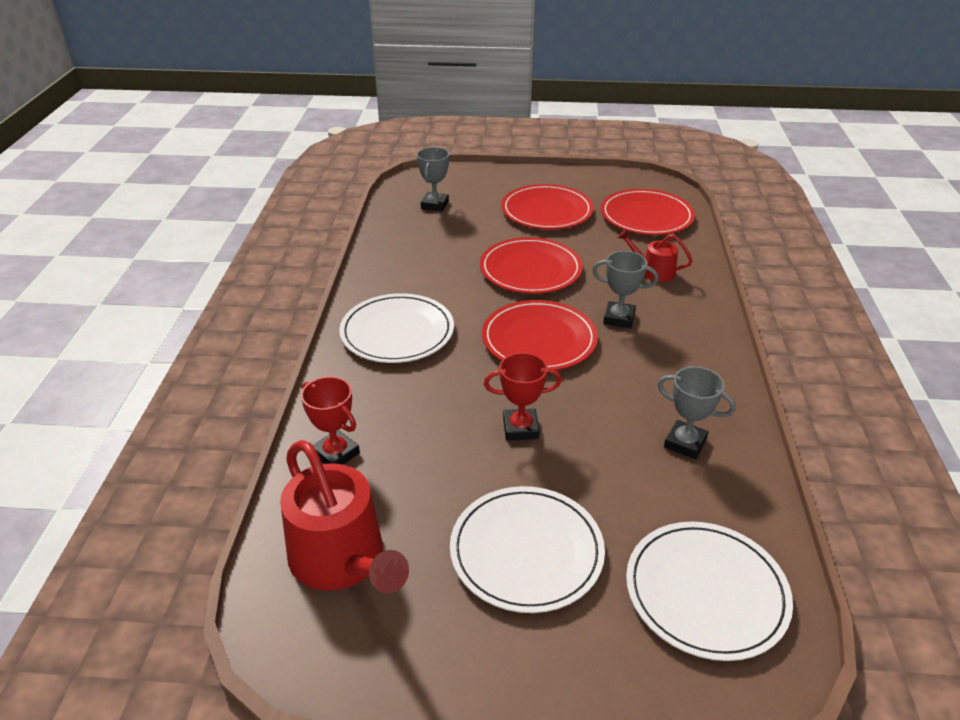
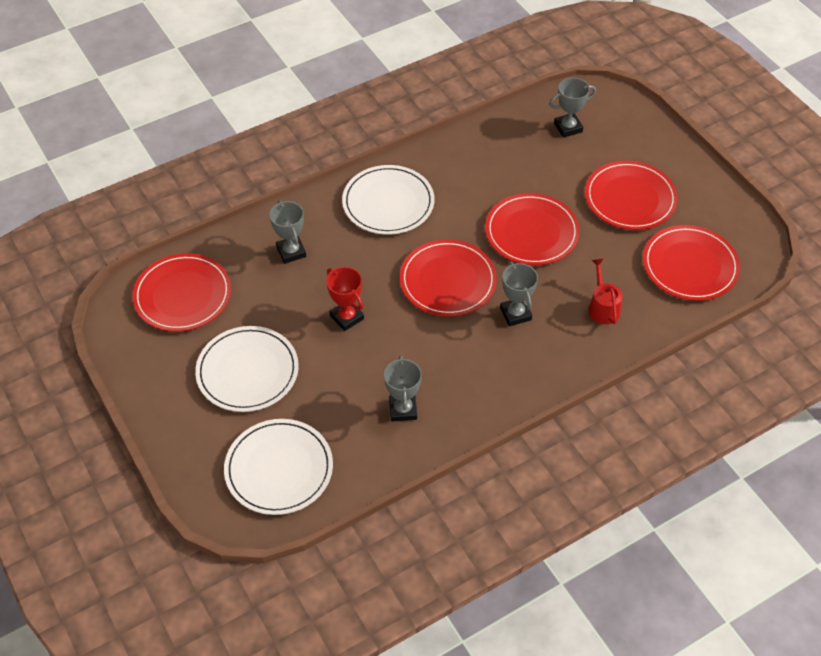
camera: 55 degrees right, 15 degrees up
(336, 454) = (254, 244): red trophy -> none
(342, 560) = (182, 295): red watering can -> red plate
(382, 429) = (291, 252): none -> grey trophy

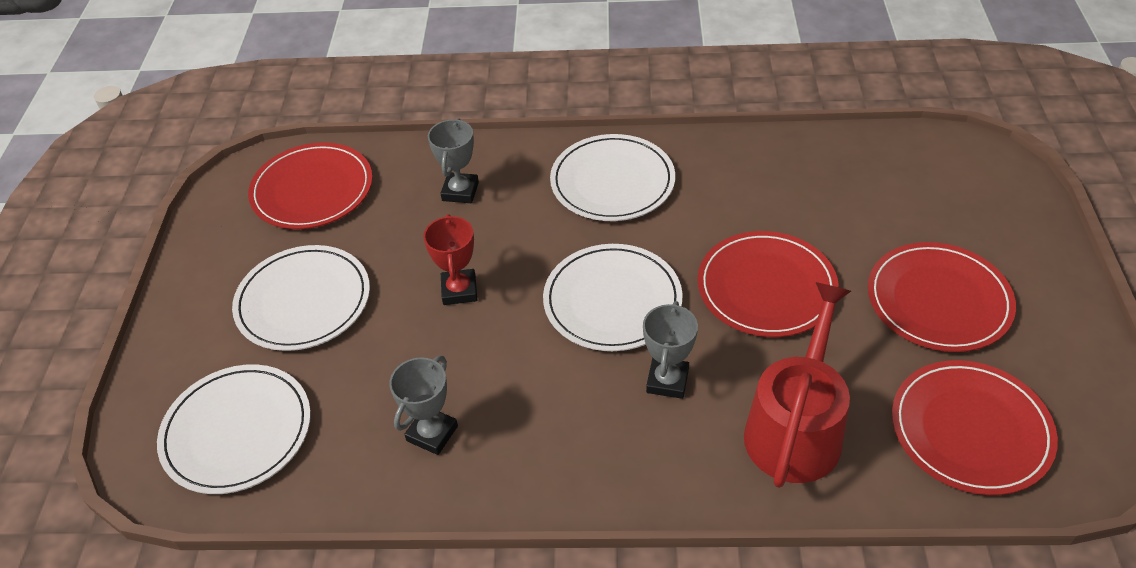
camera: 35 degrees right, 5 degrees down
(448, 281) = (612, 301): red plate -> white plate
(568, 127) = (910, 180): grey trophy -> none
(602, 307) = (796, 428): red watering can -> red watering can, size x1.91

